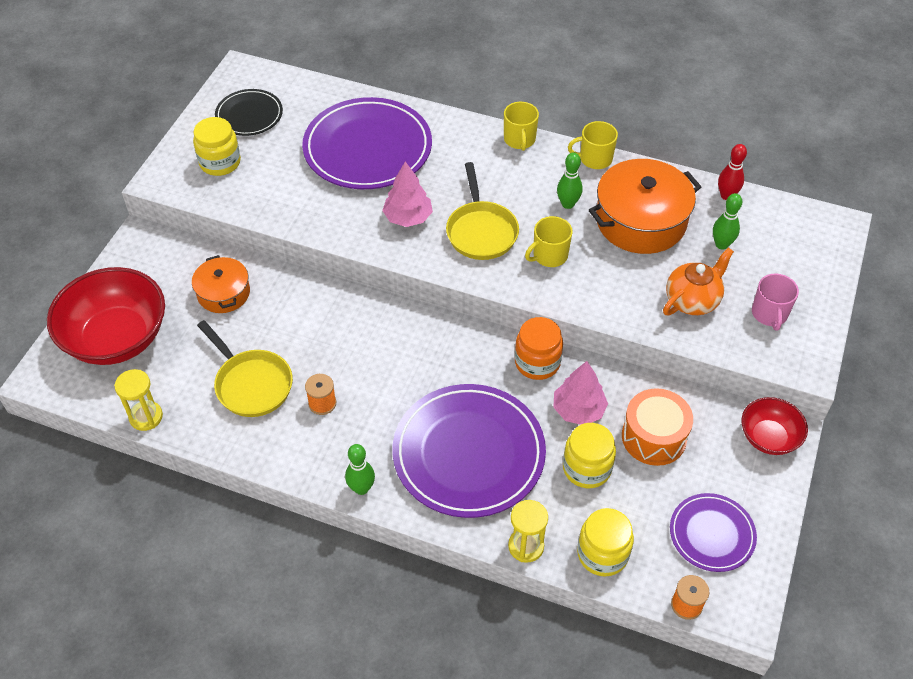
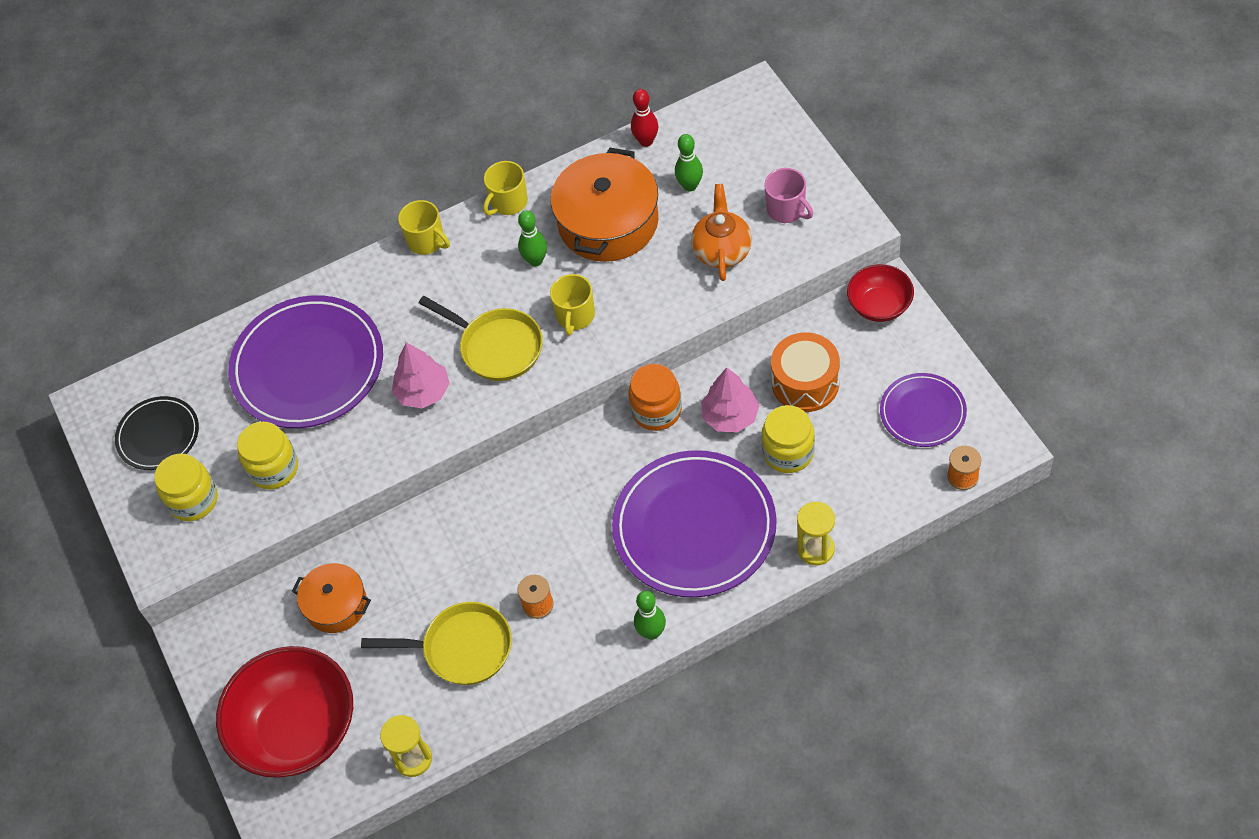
camera: 40 degrees left, 5 degrees up
(602, 554) = (871, 500): yellow jar -> yellow jar (274, 468)

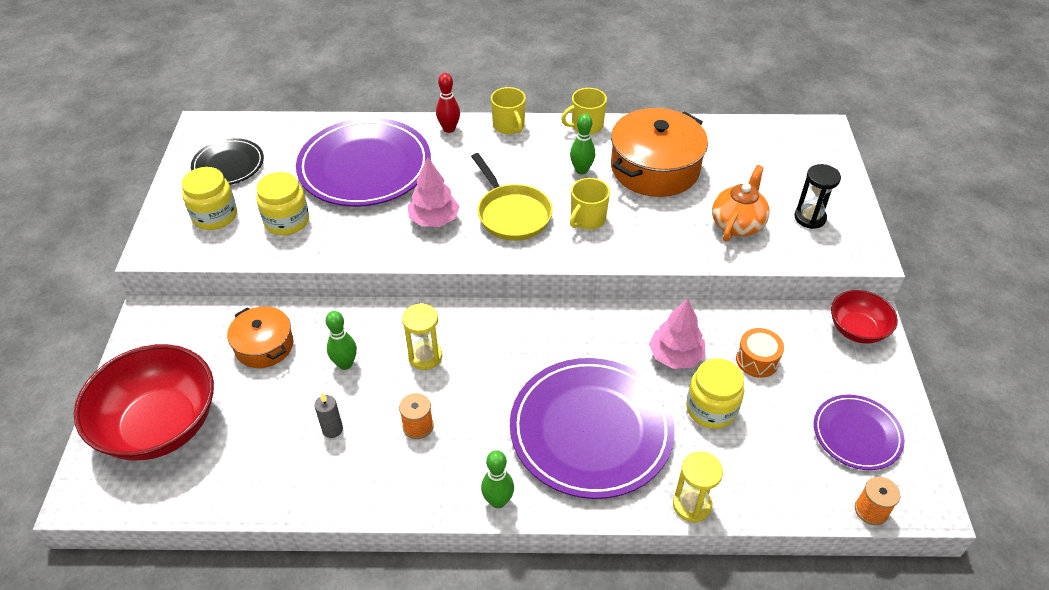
camera: 20 degrees right, 10 degrees down
(413, 759) = (226, 500): yellow hourglass -> yellow hourglass (425, 356)
(462, 648) = (332, 429): yellow pan -> grey candle
(646, 141) = (718, 129): red bowling pin -> red bowling pin (449, 129)
(656, 411) = (615, 323): orange jar -> none
(690, 186) = (736, 170): green bowling pin -> green bowling pin (345, 364)
(786, 210) = (809, 218): pink mug -> black hourglass
(805, 383) = (757, 360): orange drum -> orange drum, size x0.64

